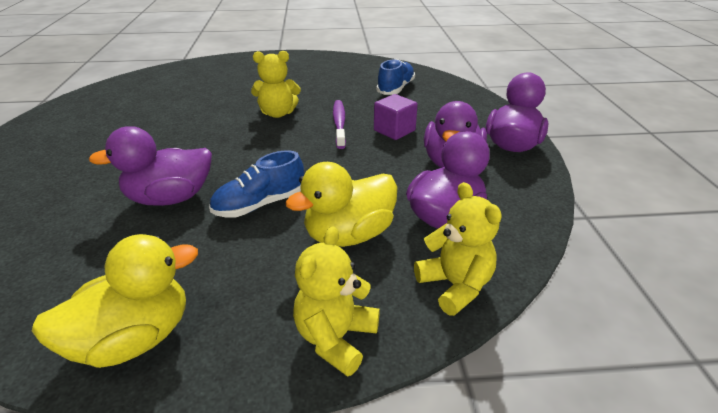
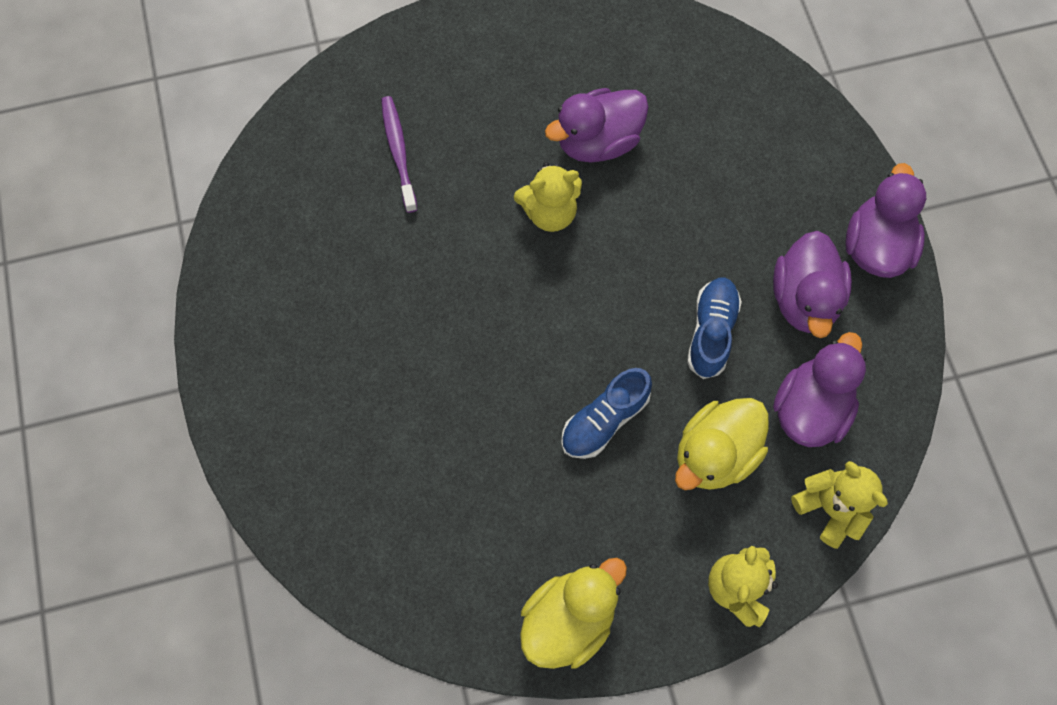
camera: 10 degrees left, 35 degrees up
(170, 198) = (499, 426): purple duck -> purple duck (597, 142)
(339, 124) = (643, 227): purple toothbrush -> purple toothbrush (398, 152)
(394, 130) = (721, 234): purple cube -> none
(395, 89) = (699, 109): blue shoe -> blue shoe (711, 332)

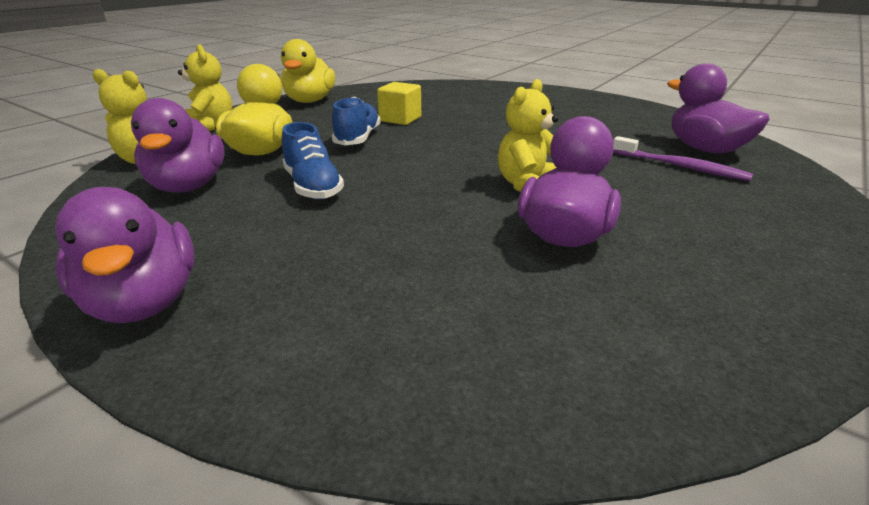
camera: 140 degrees right, 40 degrees down
(516, 450) = (400, 119): none -> yellow cube
(804, 299) = (228, 231): purple duck -> purple duck (705, 149)

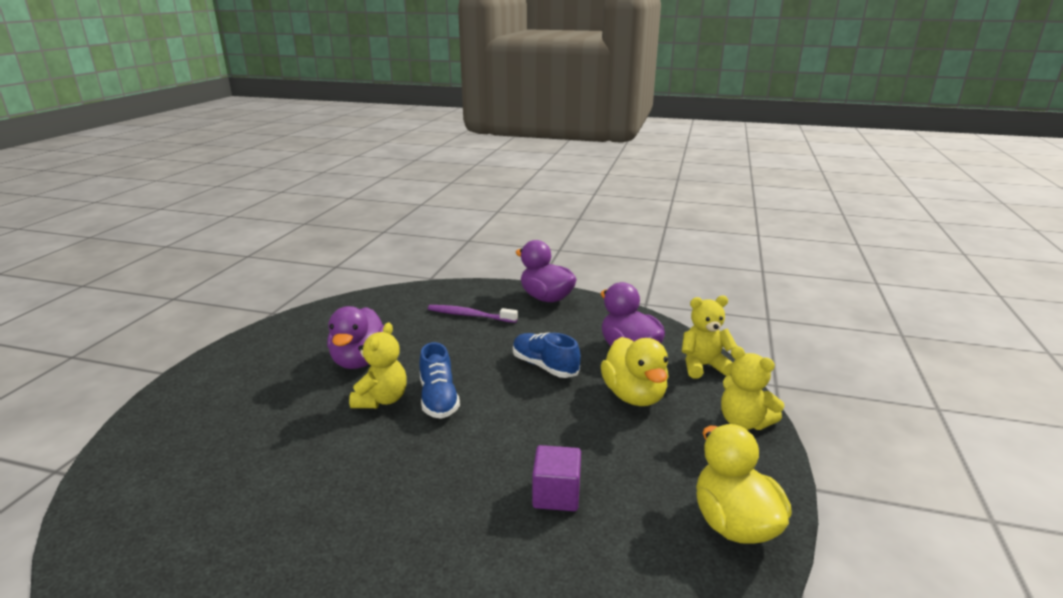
camera: 160 degrees right, 5 degrees down
(357, 138) = (569, 435): blue shoe -> blue shoe (438, 399)
(400, 119) = (556, 495): yellow cube -> purple cube
(680, 167) = (225, 458): purple toothbrush -> purple toothbrush (469, 315)
(705, 149) = (165, 505): purple duck -> none

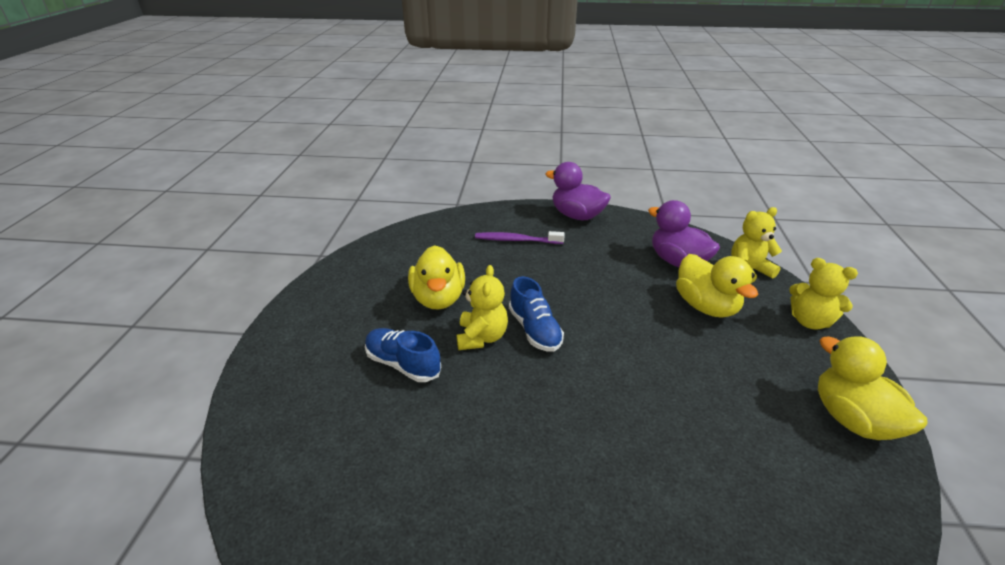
camera: 10 degrees left, 10 degrees up
(360, 361) = (438, 298): purple duck -> yellow duck
(544, 366) = (613, 286): blue shoe -> blue shoe (403, 364)
(556, 495) = (692, 413): purple cube -> none

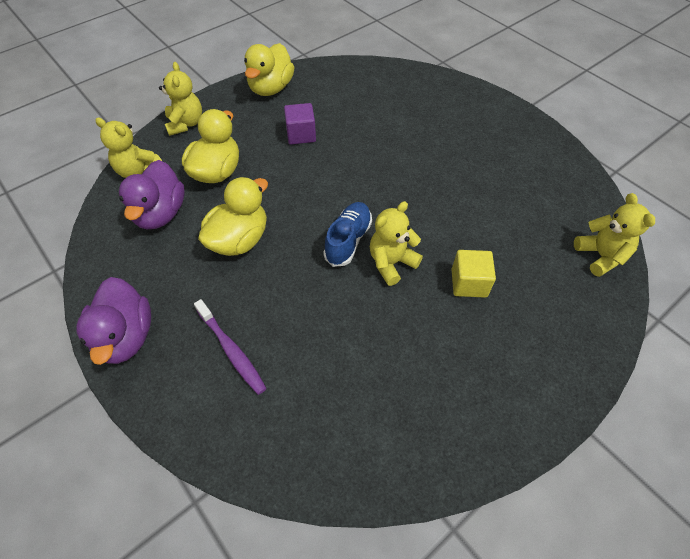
camera: 135 degrees left, 20 degrees up
(274, 485) = (600, 256): none -> yellow teddy bear
(403, 364) = (469, 283): blue shoe -> yellow cube
(438, 298) = (386, 329): yellow duck -> yellow duck (239, 240)
(720, 388) = (301, 135): none -> purple cube

